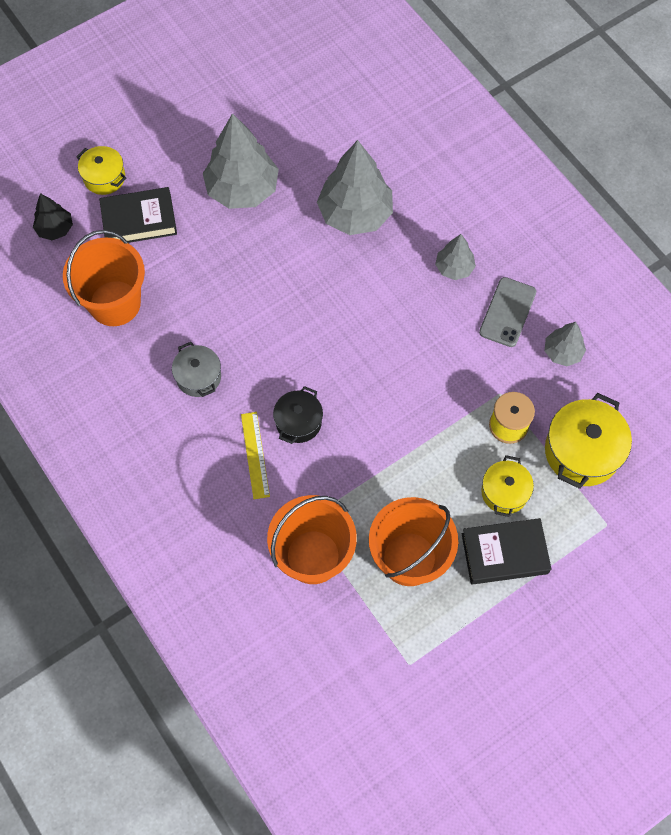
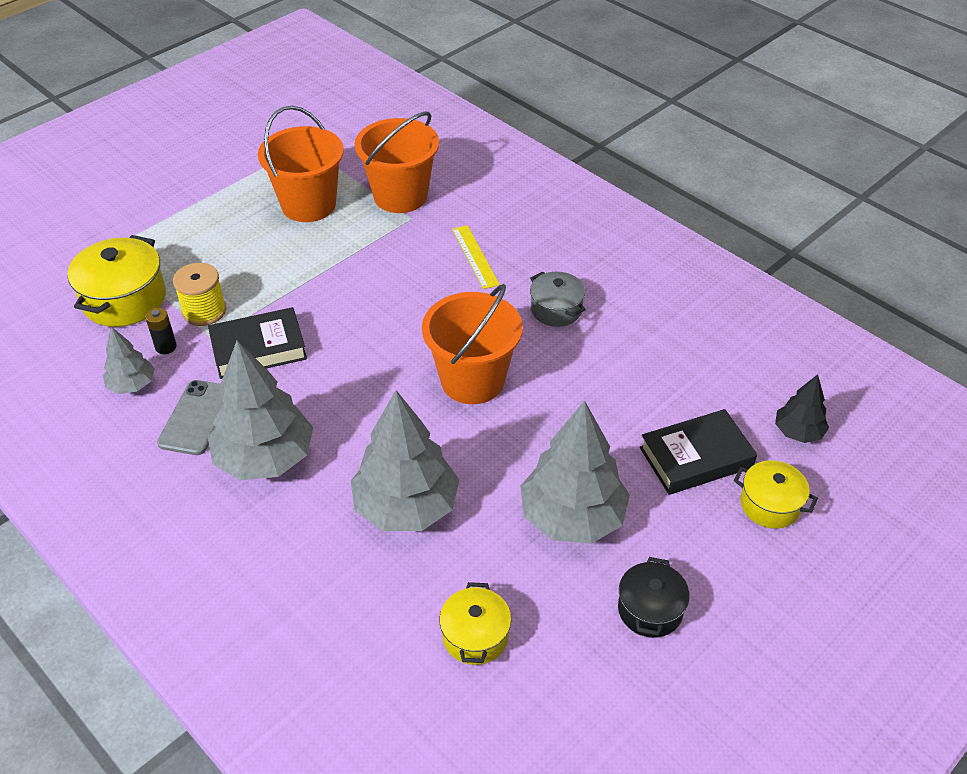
camera: 170 degrees right, 20 degrees down
(115, 303) = (681, 364): orange bucket -> orange bucket (472, 380)
(298, 422) = (435, 286): black pot -> black pot (650, 610)
(454, 268) = (265, 458): grey tree -> grey tree, size x1.93
(504, 492) = (212, 259): yellow pot -> yellow pot (475, 636)
(504, 553) = (215, 218): black book -> black book (258, 349)
(538, 389) = (166, 347): none -> black battery

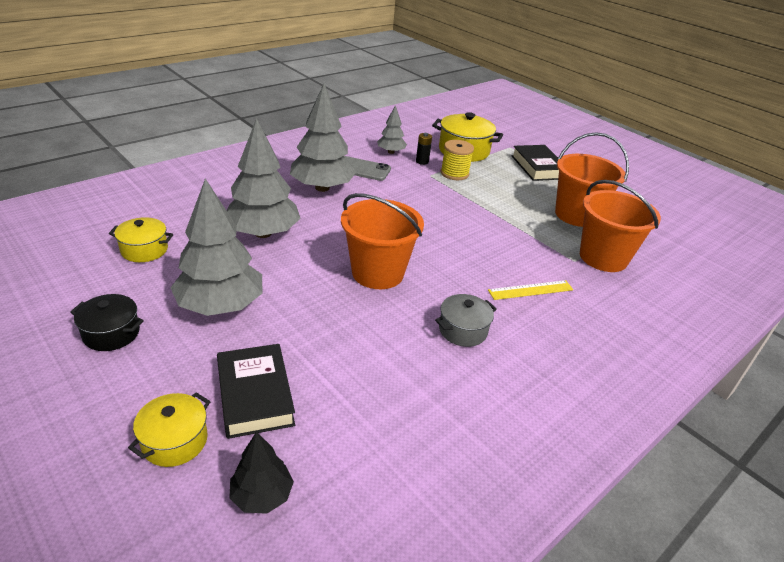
camera: 90 degrees right, 10 degrees down
(258, 349) = (419, 189): black book -> black book (537, 167)

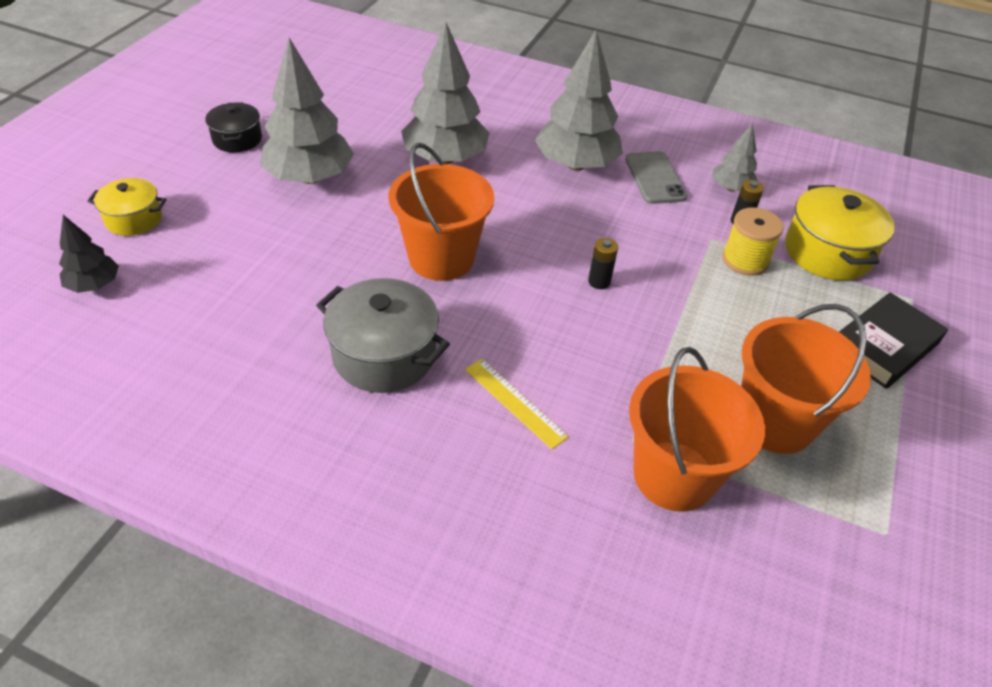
camera: 65 degrees right, 10 degrees up
(144, 250) = (358, 107): yellow pot -> none
(255, 395) = (204, 241): black book -> none
(442, 223) = (599, 282): none -> black battery
(463, 330) = (384, 355): grey pot -> grey pot, size x1.63

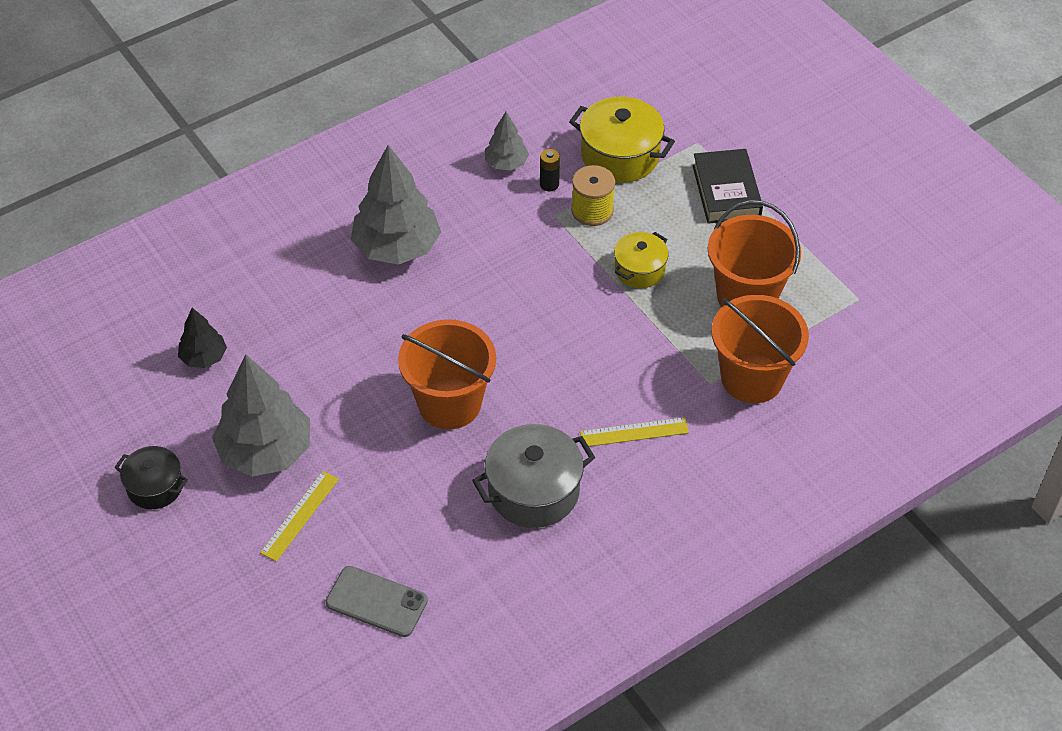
camera: 55 degrees left, 5 degrees up
(94, 285) = (305, 666): black tree -> black tree (204, 357)
(134, 219) = (227, 611): yellow pot -> yellow pot (639, 270)
(256, 220) = (300, 515): none -> yellow ruler
(445, 158) = (315, 336): grey tree -> none
(599, 282) = (550, 315): black battery -> none
(655, 178) = (456, 205): grey phone -> grey phone (376, 602)

